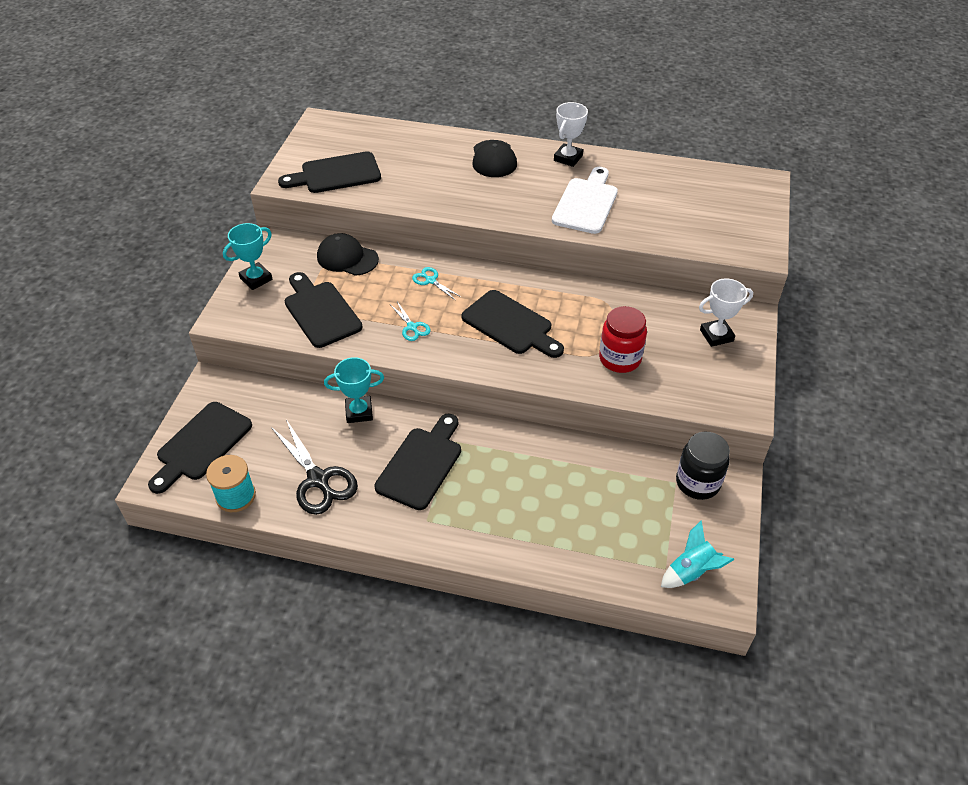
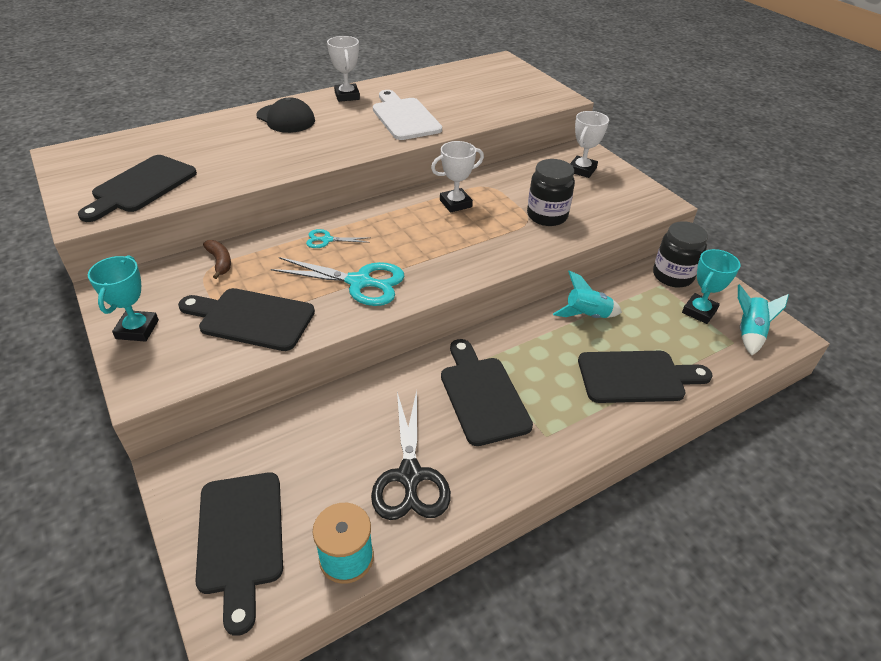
camera: 45 degrees left, 5 degrees down
(318, 479) = (410, 476): black scissors -> black scissors turned 75 degrees clockwise
(347, 258) = (220, 262): black cap -> brown banana
(359, 412) = (372, 392): turquoise trophy -> turquoise trophy (699, 311)
(412, 327) = (359, 282): turquoise scissors -> turquoise scissors, size x1.97
(510, 325) = (439, 236): black cutting board -> black cutting board (636, 377)
(560, 304) = (455, 203): none -> white trophy
(574, 463) = (587, 315): none -> turquoise rocket
(620, 359) = (547, 216): red jar -> black jar

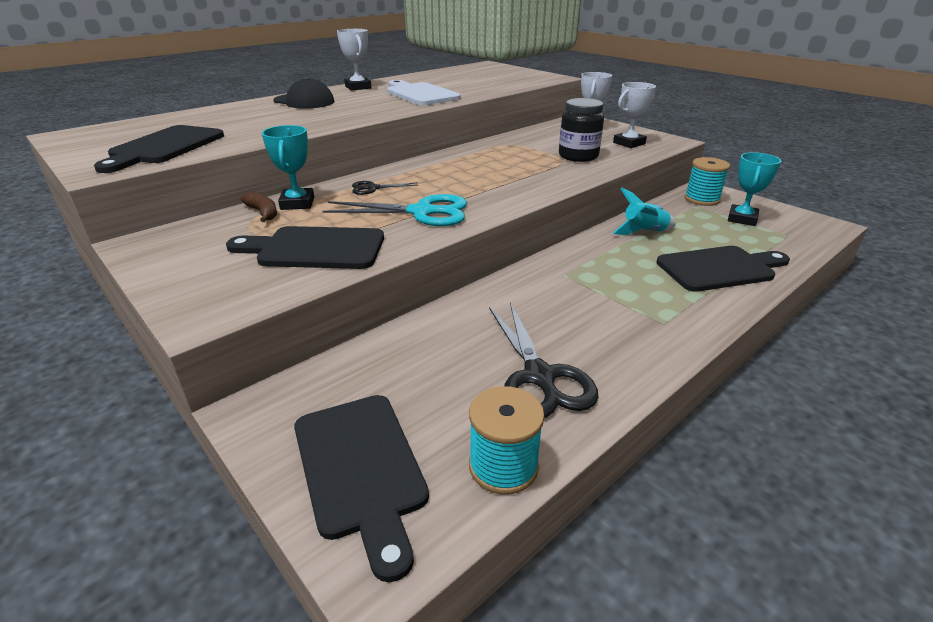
camera: 10 degrees left, 10 degrees down
(137, 329) = (181, 271): turquoise trophy -> turquoise trophy (297, 203)
(327, 240) = (373, 188): turquoise scissors -> black scissors
(455, 203) = (488, 156): white trophy -> white trophy (629, 143)
(482, 395) = (579, 300): black cutting board -> none
(672, 276) = (702, 199): black jar -> turquoise spool
(749, 333) = (795, 227): turquoise rocket -> none

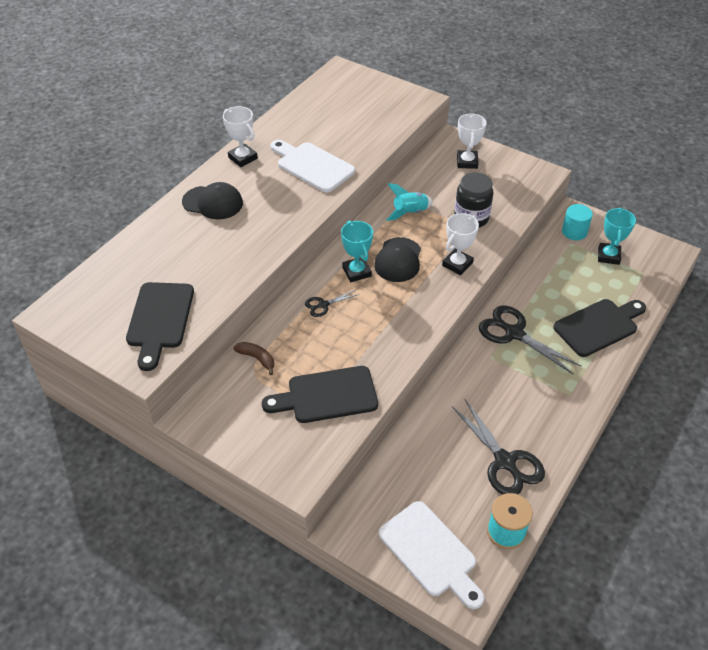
camera: 15 degrees left, 15 degrees up
(297, 203) = (275, 340): turquoise trophy -> turquoise trophy (356, 272)
(360, 469) = (430, 552): black cutting board -> white cutting board
(421, 212) = (380, 332): turquoise scissors -> none
(479, 171) = (398, 260): none -> black cap
(602, 260) = (514, 333): none -> black scissors
(629, 143) = (508, 185): white trophy -> white trophy (457, 264)
(644, 232) = (537, 290): turquoise rocket -> turquoise rocket (410, 213)
(702, 199) = (574, 232): turquoise spool -> turquoise cylinder

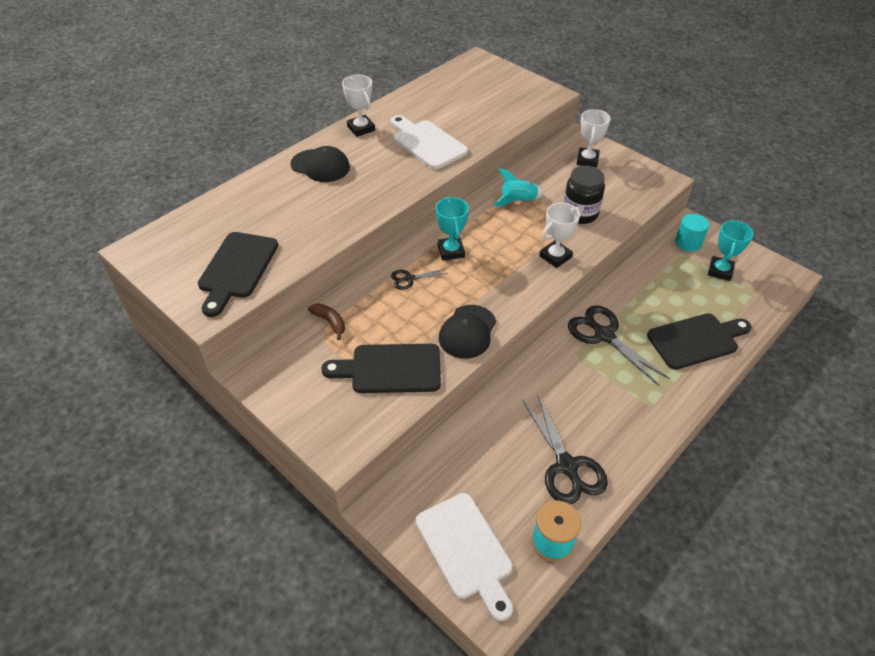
camera: 10 degrees right, 0 degrees up
(398, 260) = (495, 245): black cap -> black cap (467, 332)

